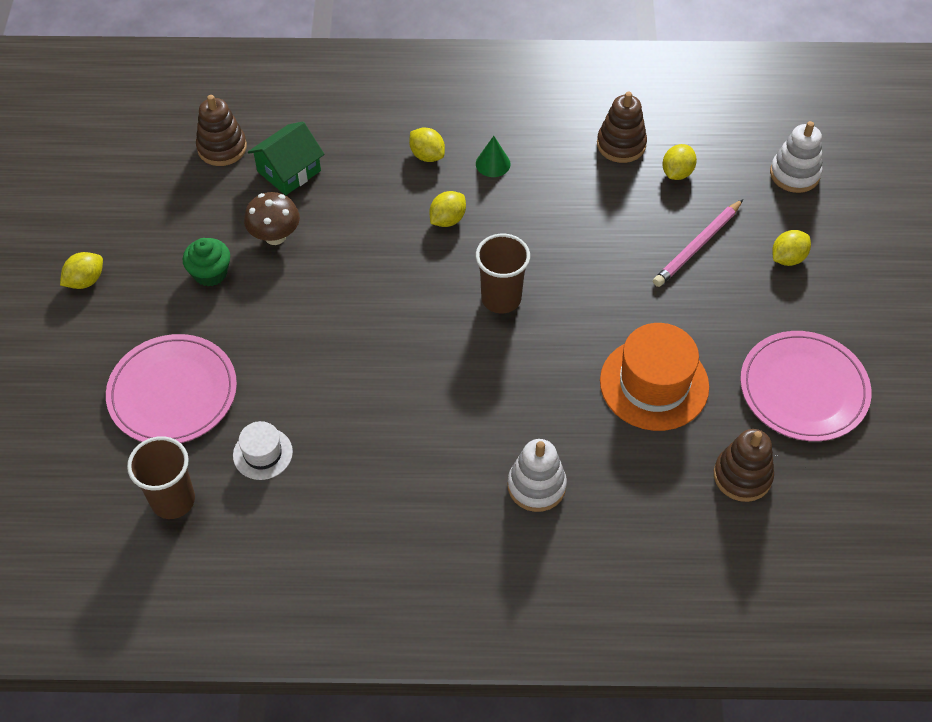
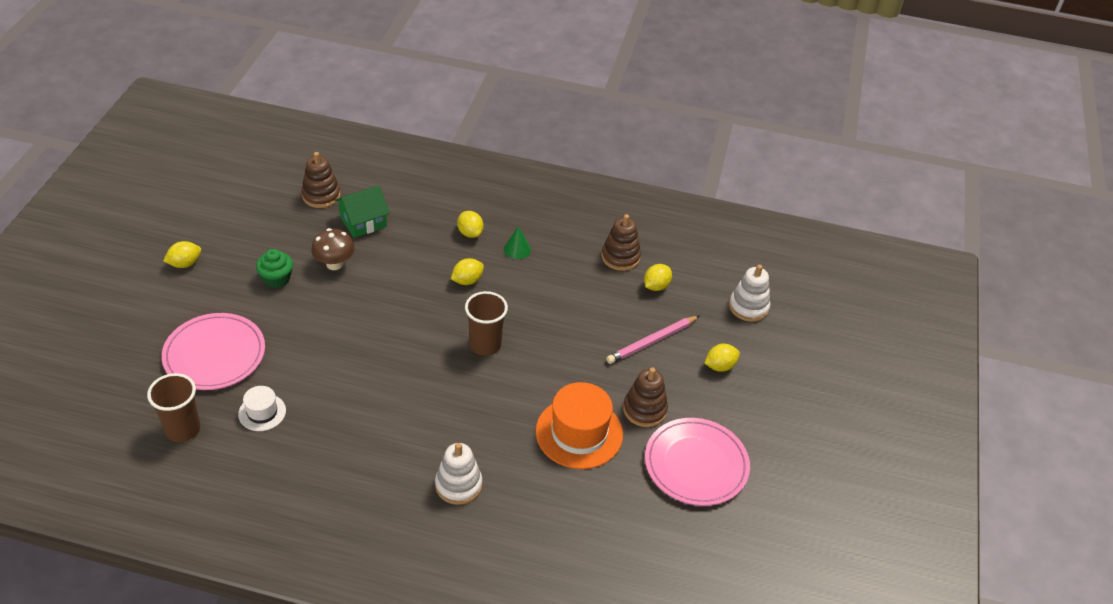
camera: 10 degrees right, 10 degrees down
(742, 476) = (622, 516): brown stacking toy -> brown stacking toy (644, 410)

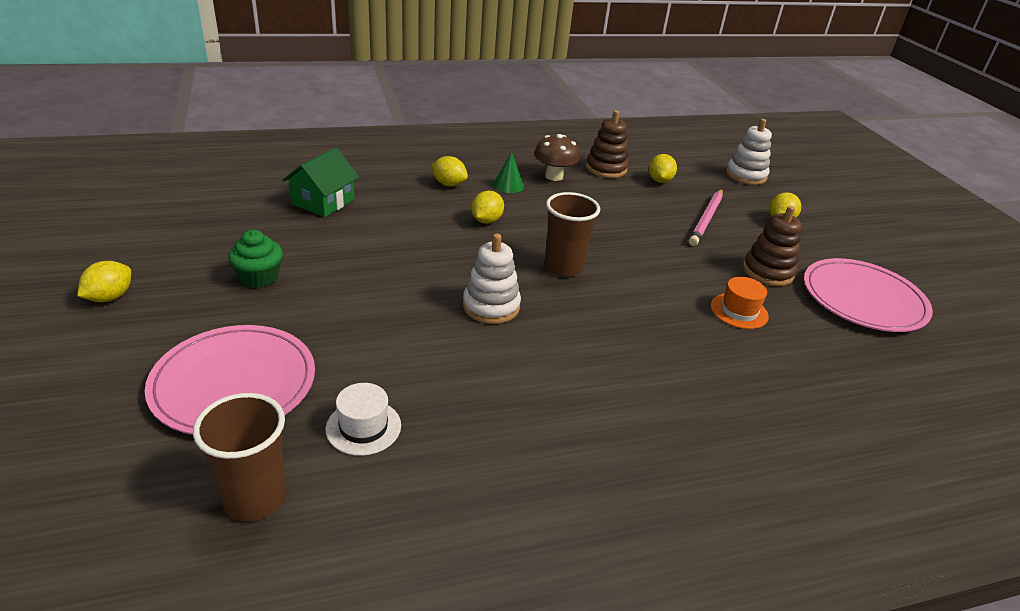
camera: 30 degrees left, 10 degrees down
(321, 195) = (251, 192): brown stacking toy -> none
(334, 264) = (322, 245): brown mushroom -> brown mushroom (554, 176)
(458, 485) = (686, 409): white stacking toy -> white stacking toy (491, 306)
(579, 433) = (739, 311): orange hat -> orange hat, size x0.53

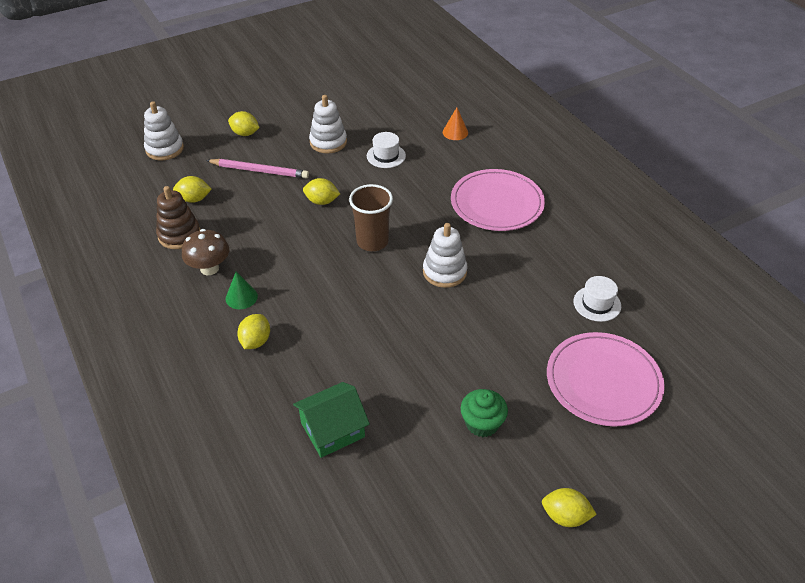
camera: 100 degrees left, 10 degrees up
(255, 498) = (674, 331): brown cup -> none
(323, 202) = (333, 430): green house -> green house turned 45 degrees counterclockwise
(486, 221) = (318, 299): yellow lemon -> yellow lemon (322, 201)
(739, 311) = (386, 156): orange hat -> white hat
(768, 272) = (328, 142): brown stacking toy -> white stacking toy
(808, 393) = (455, 132): none -> orange cone
(863, 299) = (343, 105): pink plate -> pink plate (497, 203)

